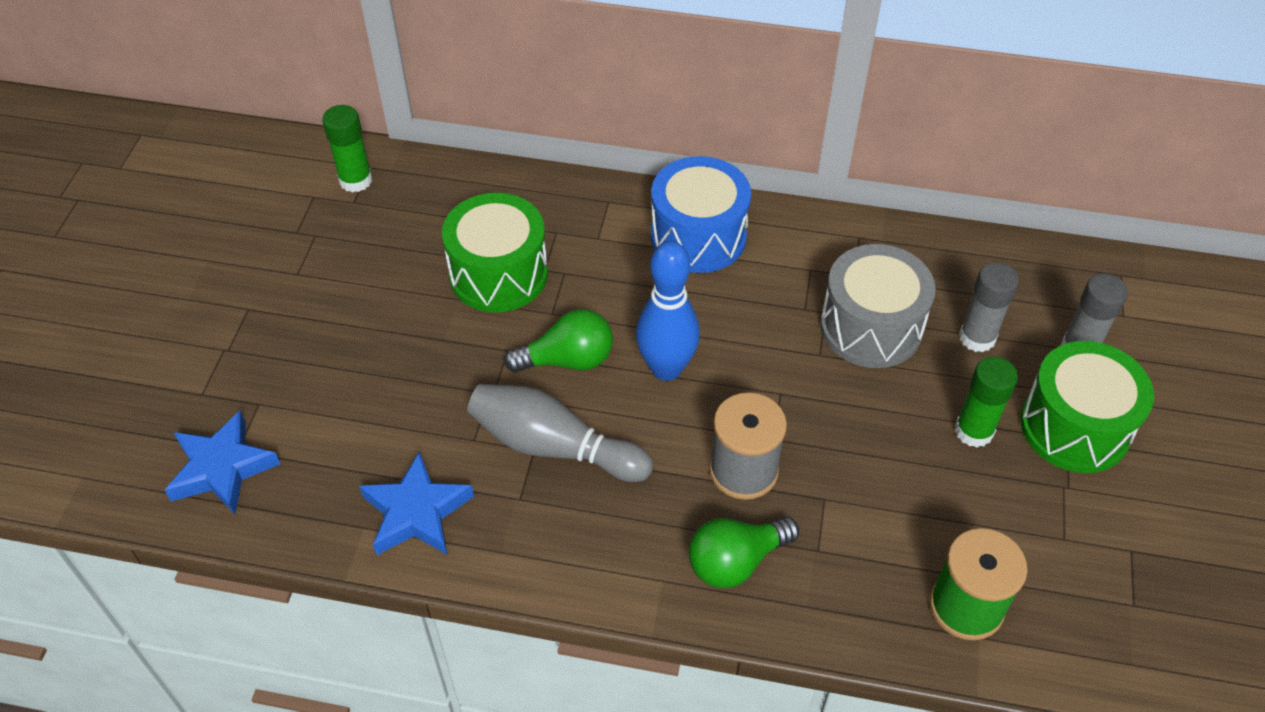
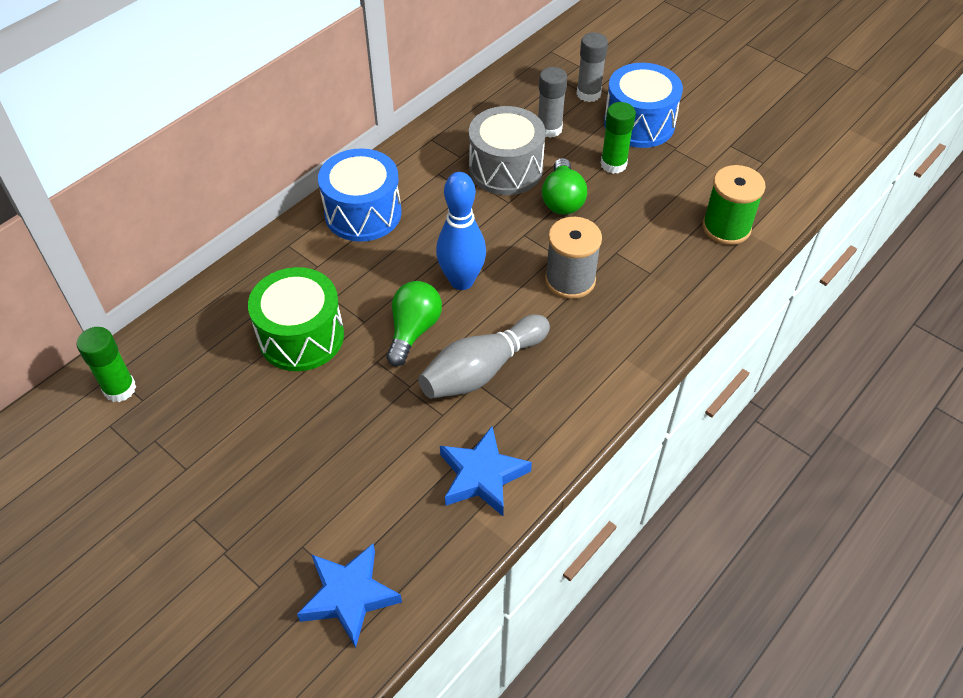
camera: 60 degrees left, 0 degrees up
(736, 561) = (634, 315): green light bulb -> green light bulb (562, 200)
(1075, 427) = (639, 124): green drum -> blue drum

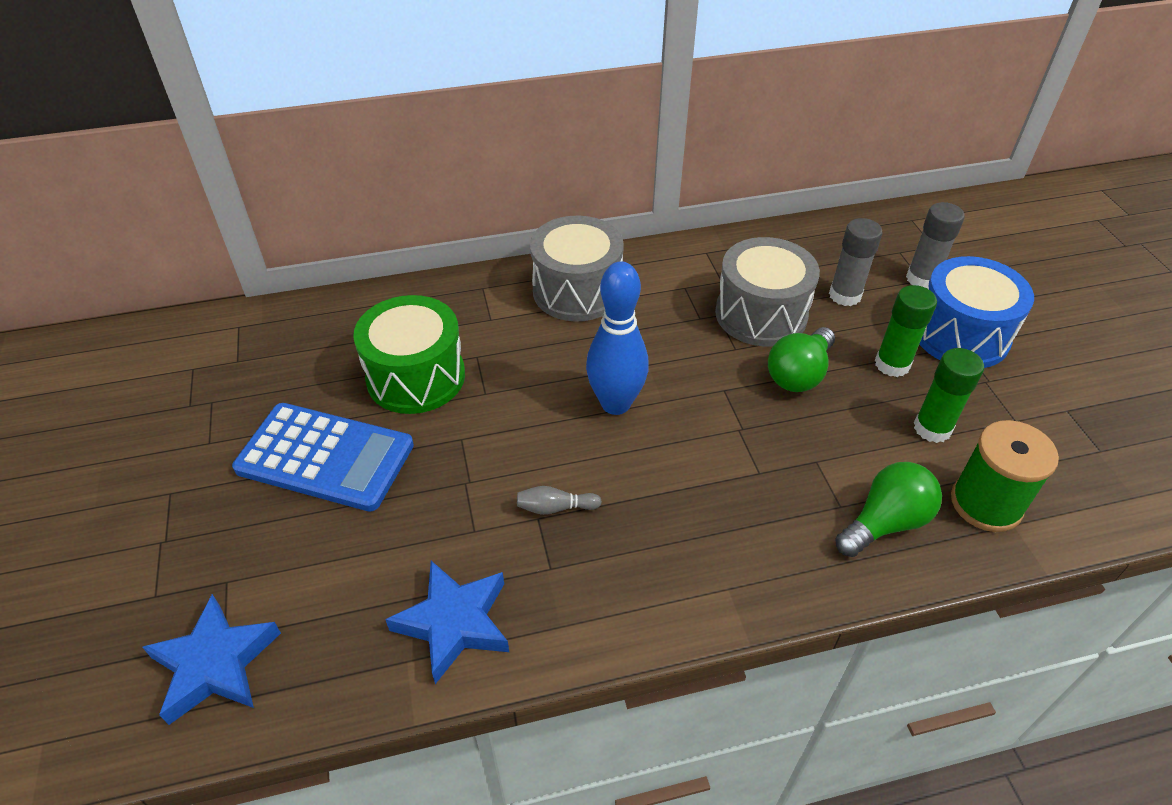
camera: 35 degrees right, 5 degrees down
(120, 389) = (230, 341): green glue stick -> green glue stick (932, 428)
(289, 428) = (325, 457): none -> blue calculator
(363, 213) = (577, 291): blue drum -> grey drum
(413, 330) = (523, 427): green light bulb -> green light bulb (885, 522)
(482, 370) = (555, 507): grey bowling pin -> grey bowling pin, size x0.43
(570, 280) = (735, 464): grey spool -> none

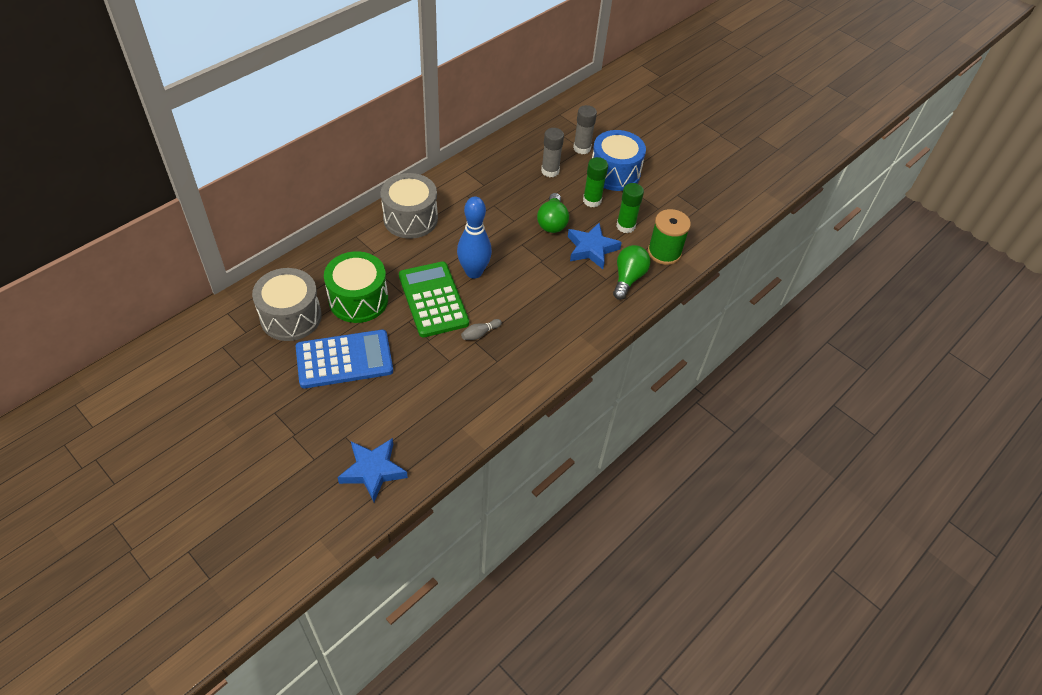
camera: 35 degrees left, 5 degrees up
(454, 623) = (471, 403): blue star -> blue star (591, 249)
(522, 421) = (433, 299): none -> green calculator
(761, 314) = (515, 197): grey drum -> grey drum (291, 317)

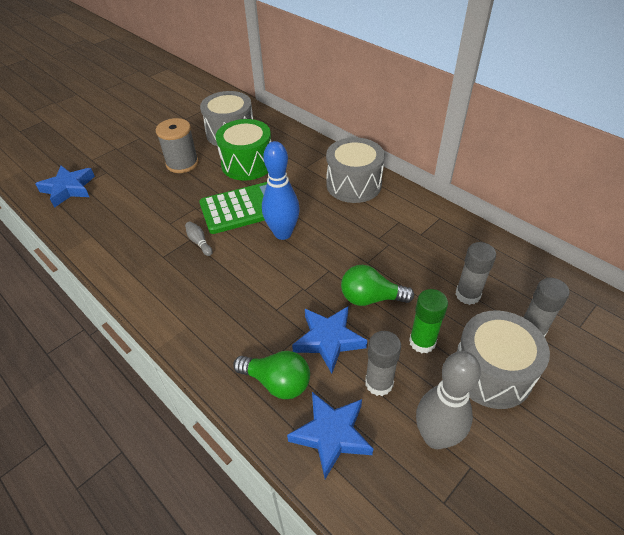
camera: 95 degrees right, 5 degrees down
(344, 359) = (182, 163): blue calculator -> grey spool
(615, 173) = (491, 372): blue drum -> grey drum
(625, 226) = (379, 383): green glue stick -> grey glue stick
(661, 206) = (435, 437): none -> grey bowling pin
(664, 252) = (331, 435): green spool -> blue star

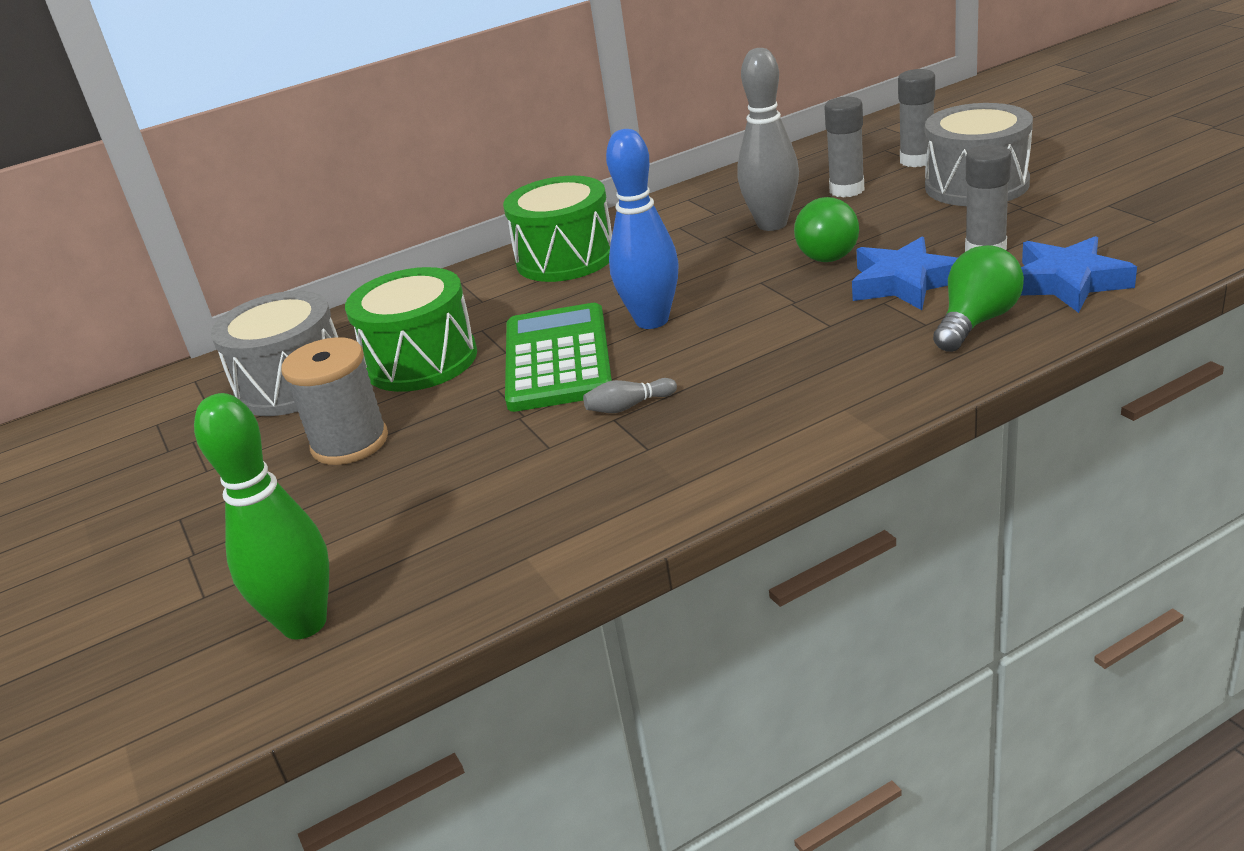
camera: 70 degrees left, 15 degrees down
(68, 189) = (304, 623): blue star -> green bowling pin
(354, 184) = (565, 258): grey drum -> green drum
(422, 342) = (921, 221): green glue stick -> none
(435, 437) = (1069, 220): grey bowling pin -> grey bowling pin (772, 224)

